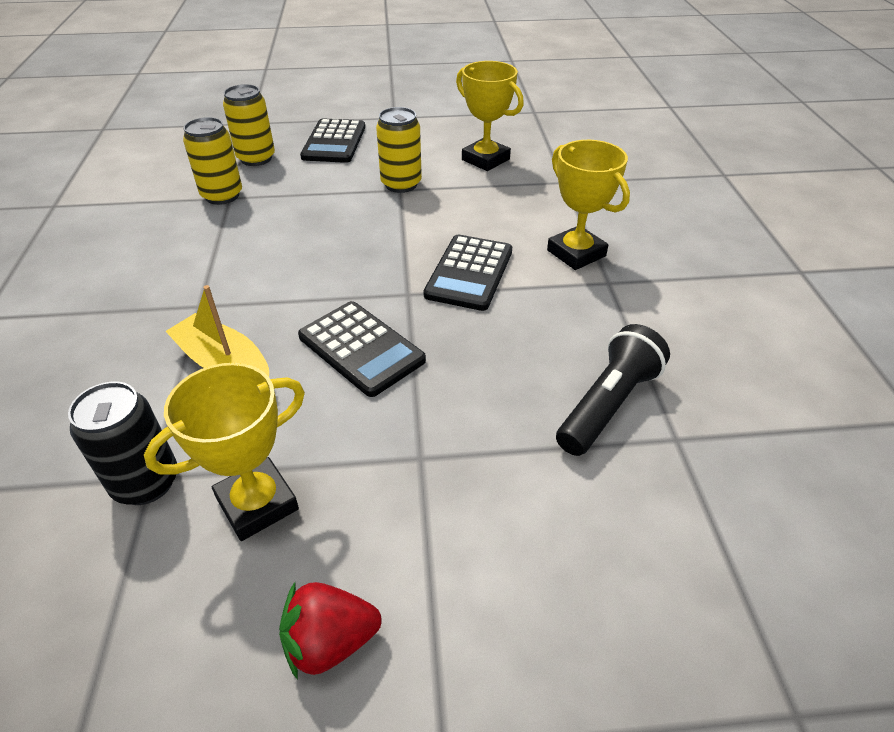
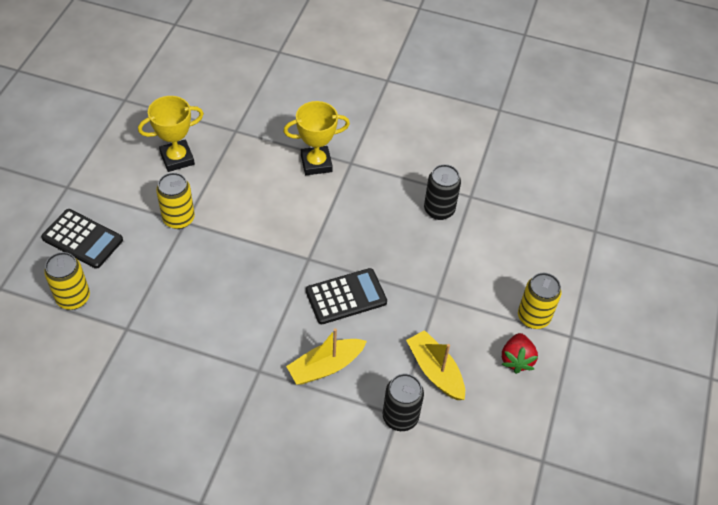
camera: 70 degrees left, 10 degrees up
(222, 196) = (121, 333): yellow can -> yellow can (533, 317)
(257, 503) = (435, 370): yellow trophy -> yellow boat
(469, 273) = (305, 221): black calculator -> none
(608, 404) = (439, 210): black flashlight -> black can

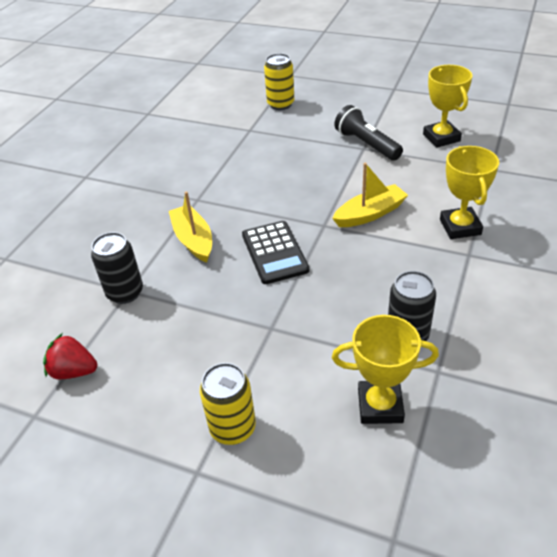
camera: 100 degrees right, 10 degrees down
(82, 239) = (339, 101): black calculator -> none
(178, 219) = (366, 144): yellow can -> black flashlight
(435, 370) = (172, 322): yellow boat -> yellow boat (370, 214)
(503, 230) = (380, 406): none -> yellow trophy
(516, 359) = (172, 402): red strawberry -> red strawberry (74, 371)

